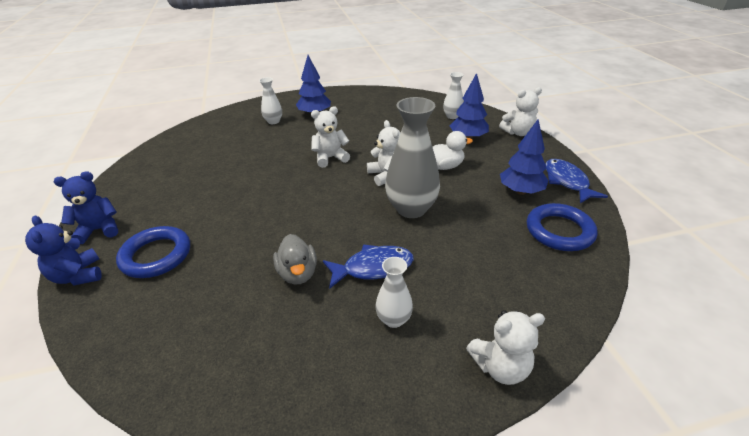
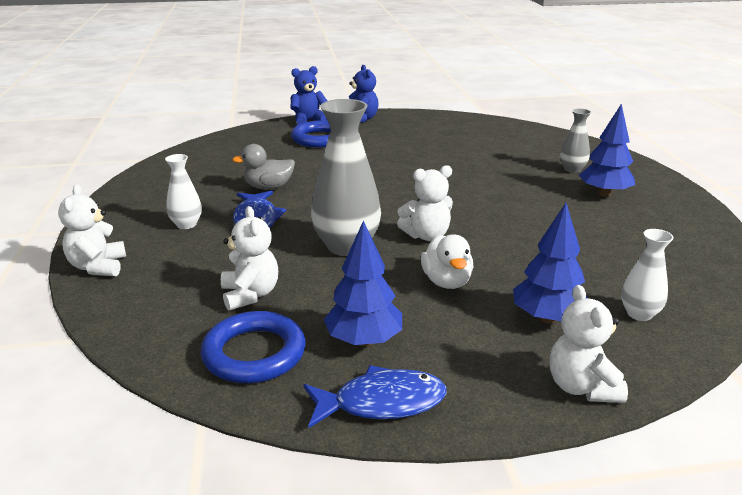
camera: 95 degrees right, 10 degrees down
(273, 121) = (572, 169): white vase -> grey vase
(330, 158) = (473, 202): white teddy bear -> white teddy bear (250, 295)

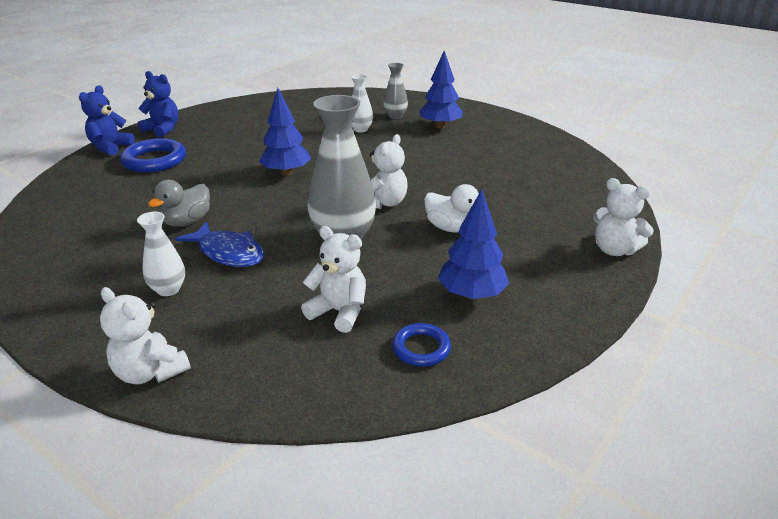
camera: 45 degrees left, 5 degrees up
(254, 353) = (421, 348): blue ring -> blue ring, size x0.59
(381, 403) = (547, 324): blue fish -> none
(547, 318) = (538, 220): blue tree -> blue tree (286, 173)
(639, 314) = (573, 194): white vase -> white vase (360, 129)

